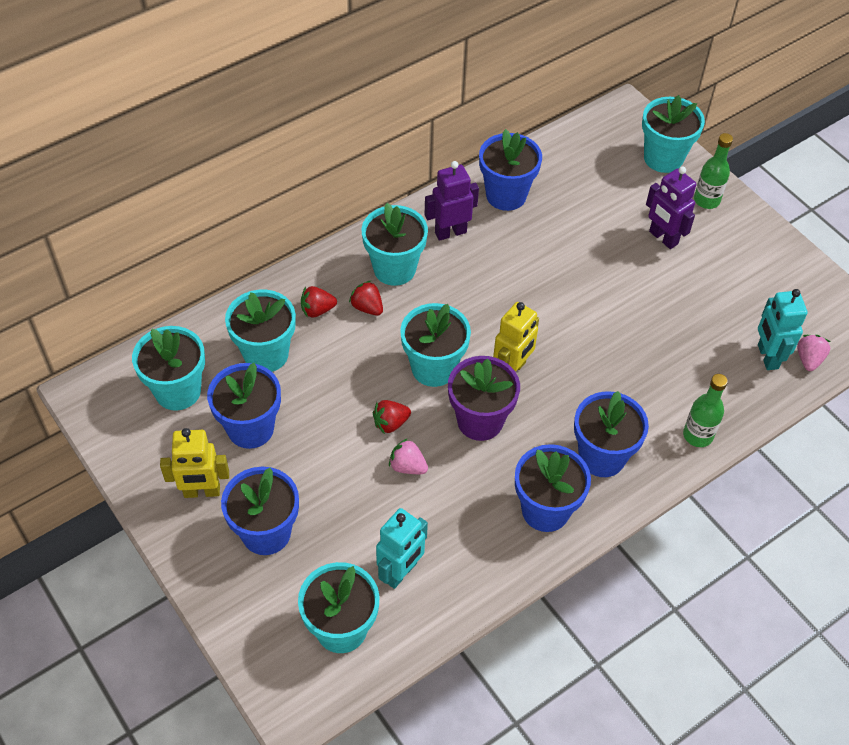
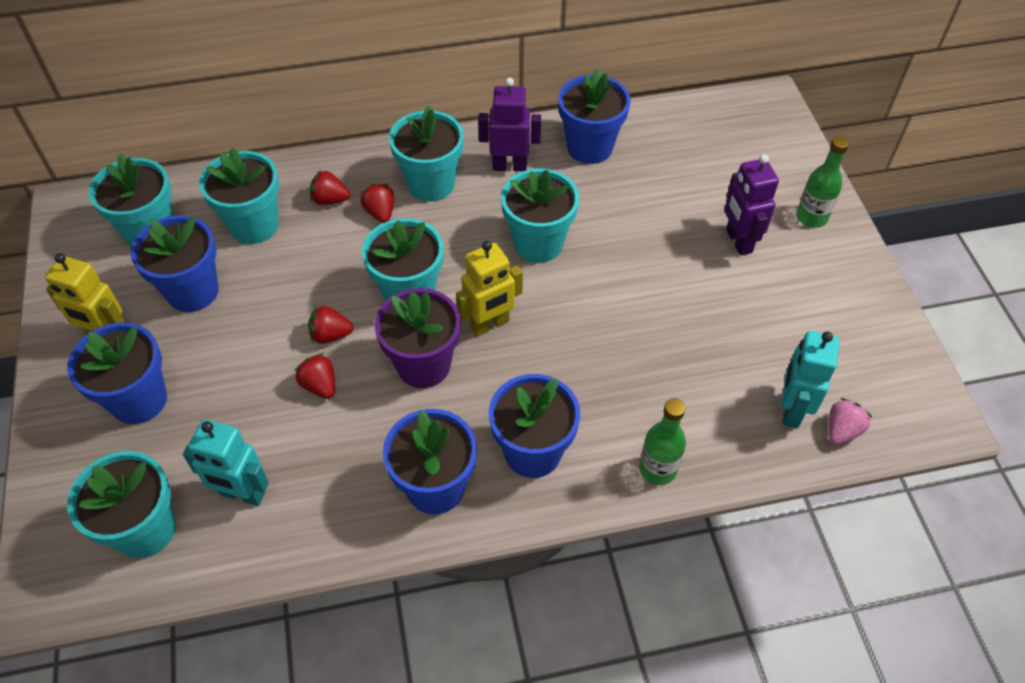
camera: 25 degrees right, 0 degrees up
(401, 572) = (242, 494): turquoise robot -> turquoise robot turned 45 degrees clockwise
(407, 466) = (320, 385): pink strawberry -> red strawberry
(663, 158) = (785, 160): turquoise flower pot -> turquoise flower pot (538, 243)

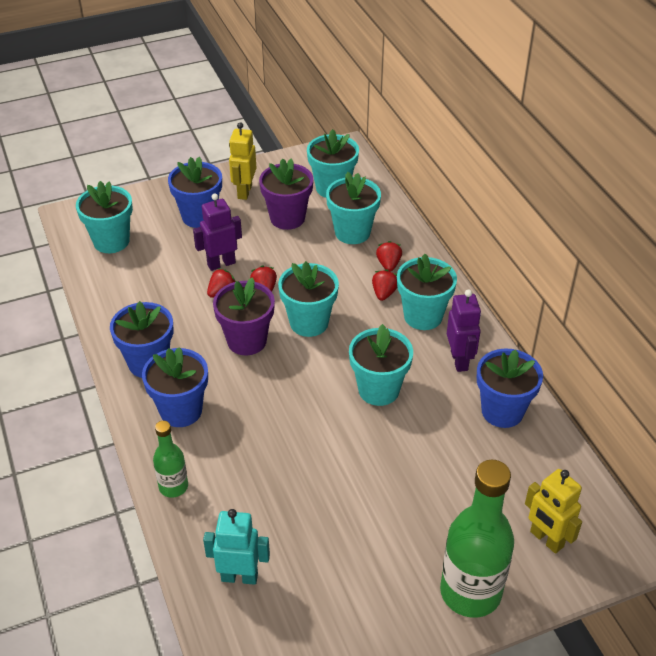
camera: 80 degrees right, 10 degrees down
(193, 291) = (287, 218): blue flower pot -> purple flower pot
(242, 494) = (137, 275): turquoise robot -> none
(380, 212) = (384, 293): red strawberry -> red strawberry turned 45 degrees counterclockwise
(489, 324) = (290, 371): yellow robot -> yellow robot (546, 539)
(738, 241) = (421, 531): purple robot -> purple robot (221, 263)
(811, 217) = (470, 592): green bottle -> green bottle, size x1.91
(841, 430) = (223, 615): pink strawberry -> none

